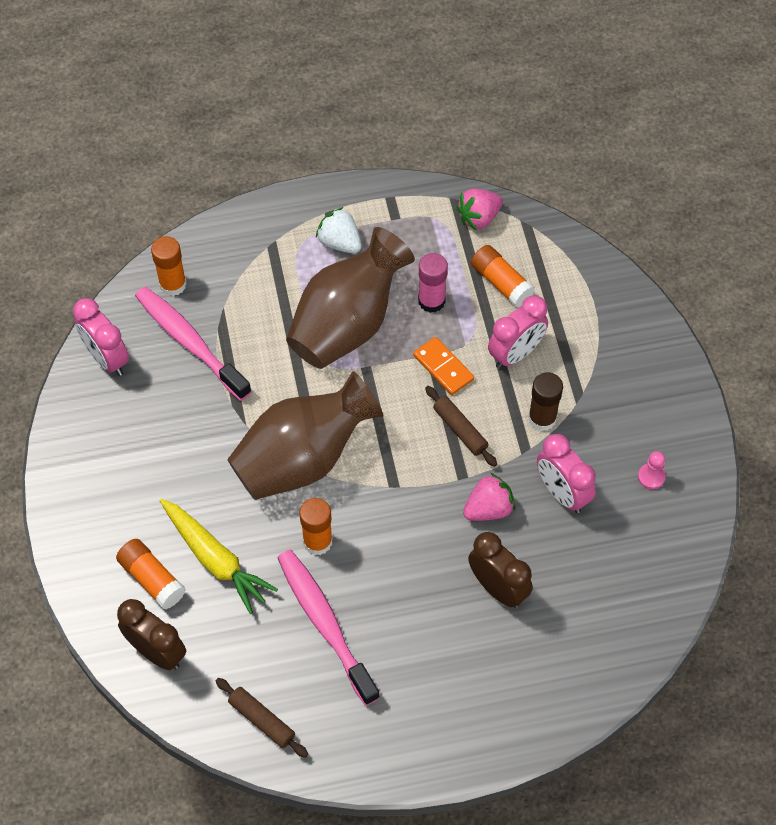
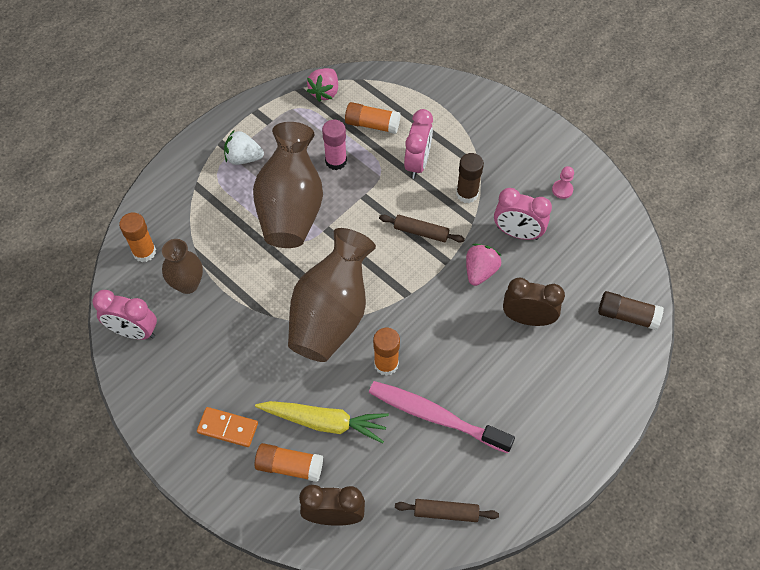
camera: 35 degrees left, 0 degrees up
(189, 342) = (188, 284): pink toothbrush -> brown vase
(443, 368) = (378, 199): orange domino -> orange domino (227, 428)
(607, 653) = (627, 316): none -> brown glue stick

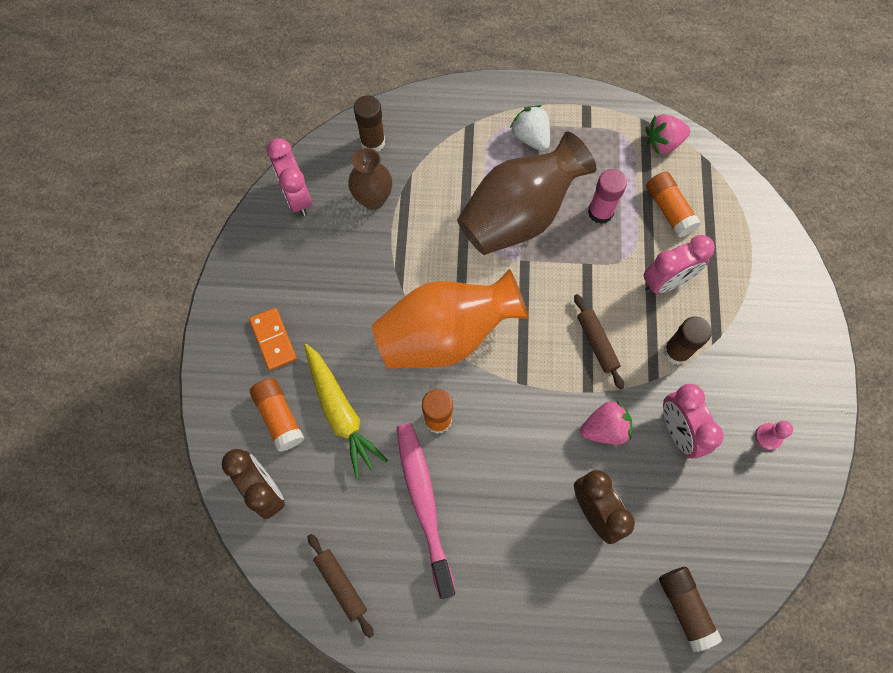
camera: 50 degrees right, 10 degrees up
(144, 252) = (372, 142): orange glue stick -> brown glue stick
(332, 315) = (445, 335): brown vase -> orange vase

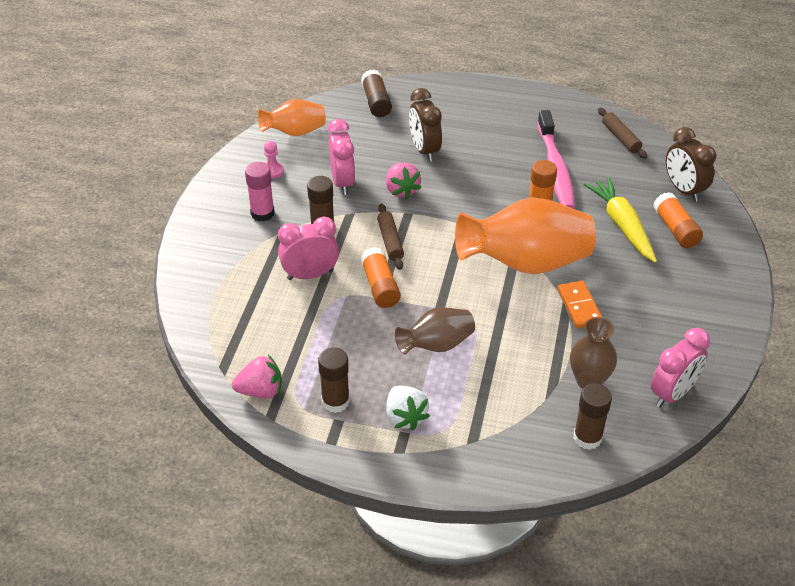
camera: 170 degrees left, 25 degrees down
(273, 340) = (686, 279): orange domino -> orange domino (579, 306)
(297, 197) = (672, 393): pink clock -> pink clock turned 60 degrees clockwise
(518, 216) = (436, 345): brown vase -> brown vase, size x0.55
(594, 143) = (335, 401): none -> brown glue stick
(600, 212) = (352, 337): pink glue stick -> pink glue stick (262, 213)
(604, 428) = (401, 190): pink strawberry -> pink strawberry turned 105 degrees counterclockwise
(669, 210) = (282, 329): orange glue stick -> orange glue stick (380, 286)
(770, 518) = (295, 132): none -> orange vase

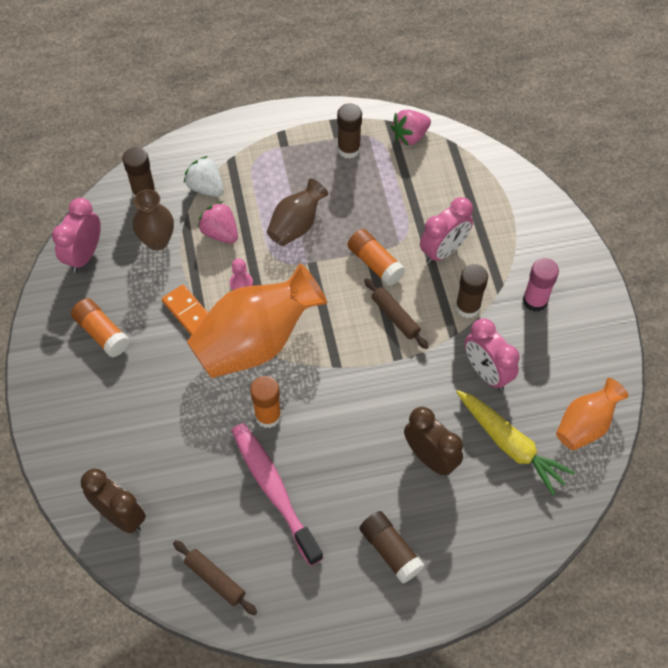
camera: 155 degrees right, 15 degrees up
(273, 171) = (565, 358): pink pawn -> pink pawn (241, 283)
(376, 102) = (530, 517): brown glue stick -> brown glue stick (390, 550)
(401, 190) = (421, 386): pink strawberry -> pink strawberry (220, 233)
(405, 417) = (290, 157): white strawberry -> white strawberry (206, 188)
(622, 225) = (176, 432): yellow carrot -> yellow carrot (510, 445)
(675, 229) = (118, 449): orange glue stick -> orange glue stick (102, 333)

